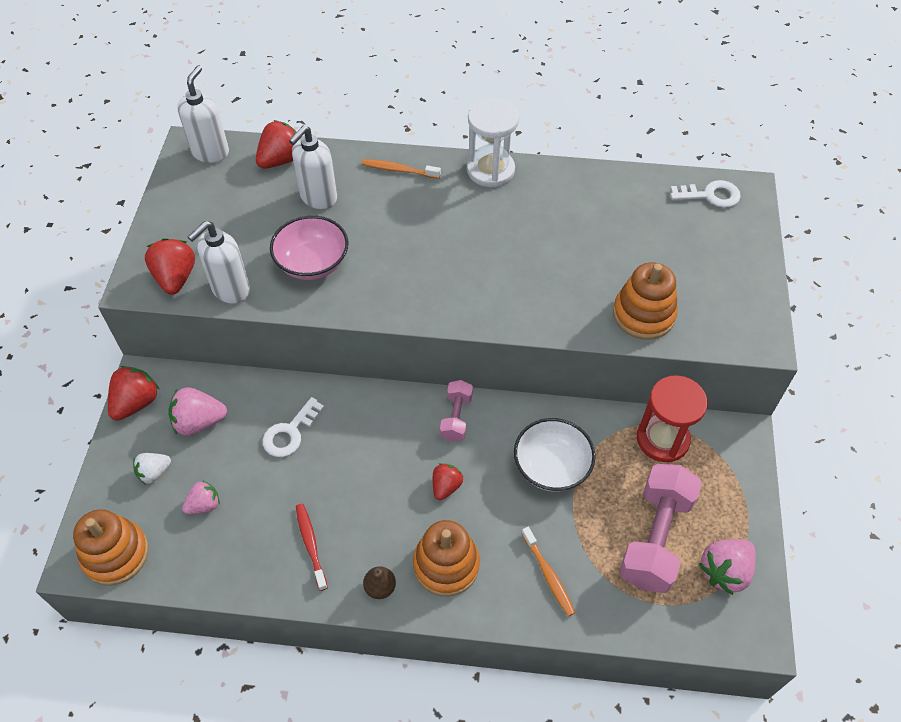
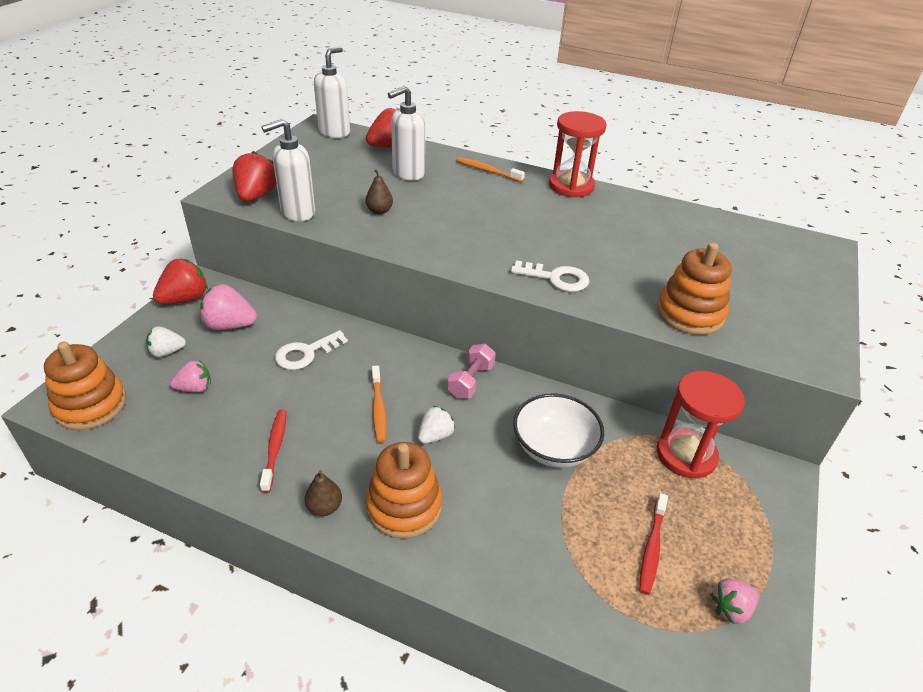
camera: 15 degrees right, 15 degrees down
(312, 263) = (379, 211): pink bowl -> brown pear
(446, 486) = (435, 435): red strawberry -> white strawberry
(490, 170) = (571, 186): white hourglass -> red hourglass
(548, 575) = (513, 549): orange toothbrush -> orange toothbrush (378, 408)
(655, 538) = (652, 548): pink dumbbell -> red toothbrush
(710, 195) = (785, 243): white key -> white key (556, 278)
(725, 571) = (730, 609): pink strawberry -> pink strawberry, size x0.64

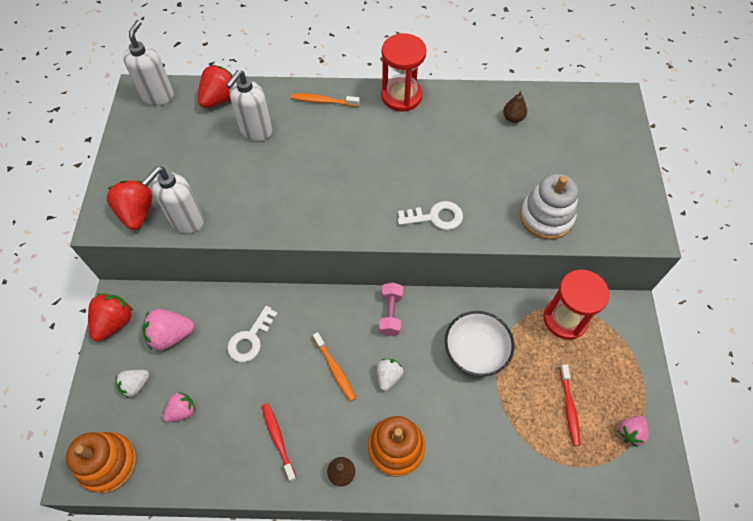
camera: 20 degrees left, 20 degrees up
(379, 211) = (256, 191): brown pear -> brown pear (513, 118)
(690, 313) = (546, 217): orange stacking toy -> white stacking toy

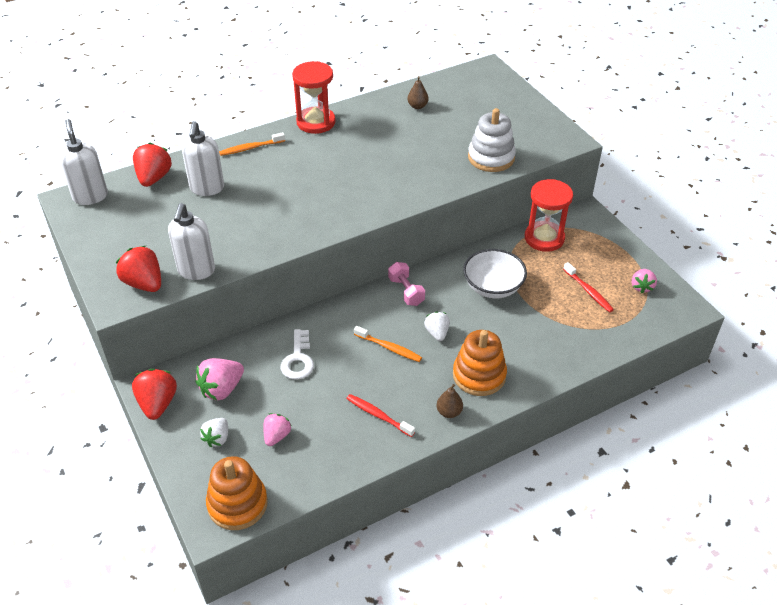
camera: 30 degrees left, 15 degrees down
(435, 217) = (407, 189): white key -> none

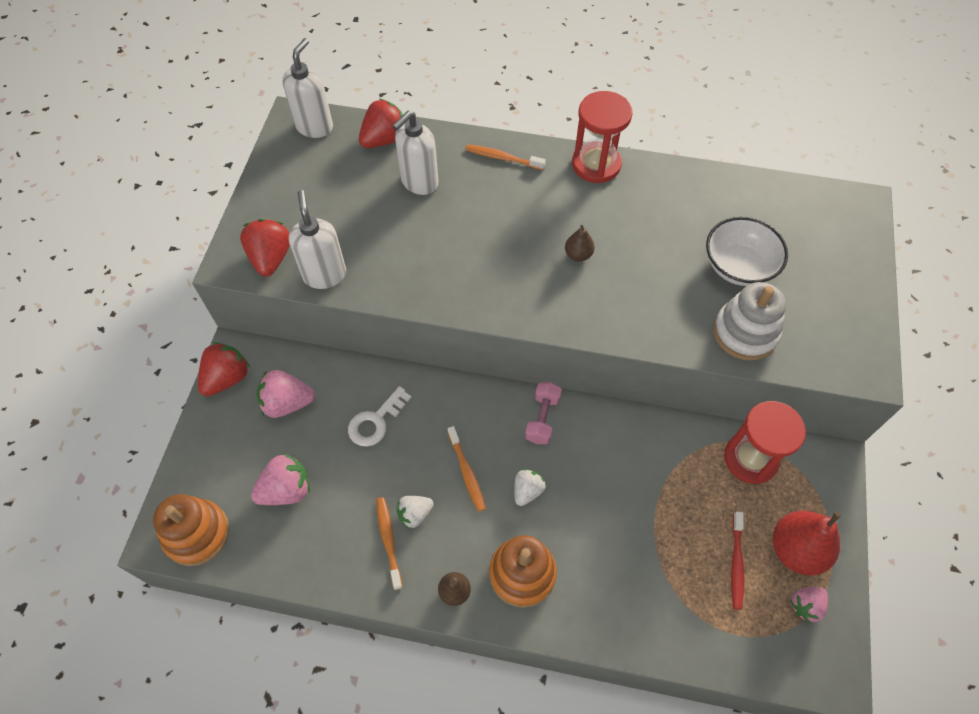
camera: 40 degrees right, 15 degrees up
(196, 271) = (324, 275): white soap dispenser -> white soap dispenser turned 120 degrees clockwise
(217, 438) = (240, 452): white strawberry -> white strawberry (415, 514)
(277, 436) = (286, 490): pink strawberry -> pink strawberry, size x1.57
(378, 415) = (388, 540): red toothbrush -> orange toothbrush
(417, 106) = (726, 209): brown pear -> brown pear (578, 255)
(493, 287) = (635, 479): white bowl -> white bowl (738, 266)
(611, 265) = (796, 550): none -> red pear

